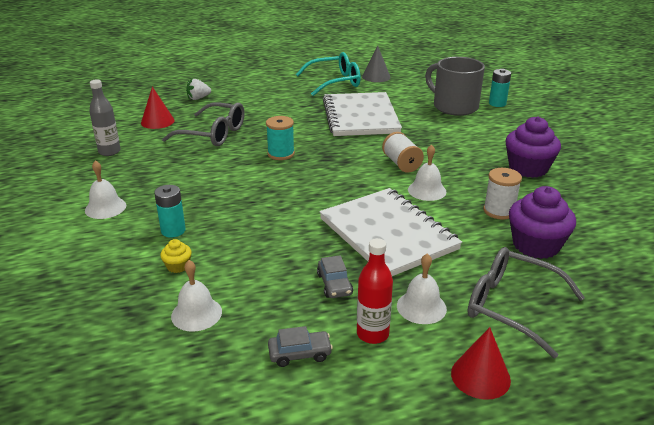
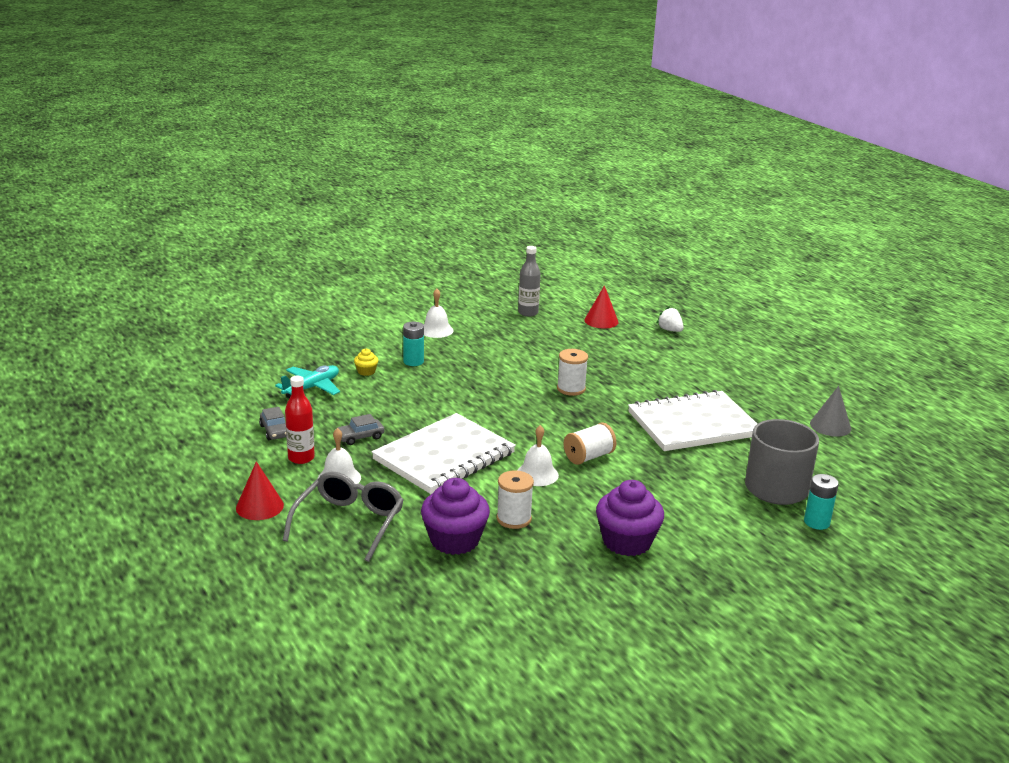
camera: 75 degrees right, 5 degrees down
(196, 313) = (311, 388): white bell -> turquoise plane
(213, 134) = (592, 350): grey glasses -> none
(281, 154) = (571, 389): turquoise spool -> white spool
(335, 82) = (785, 400): turquoise glasses -> none

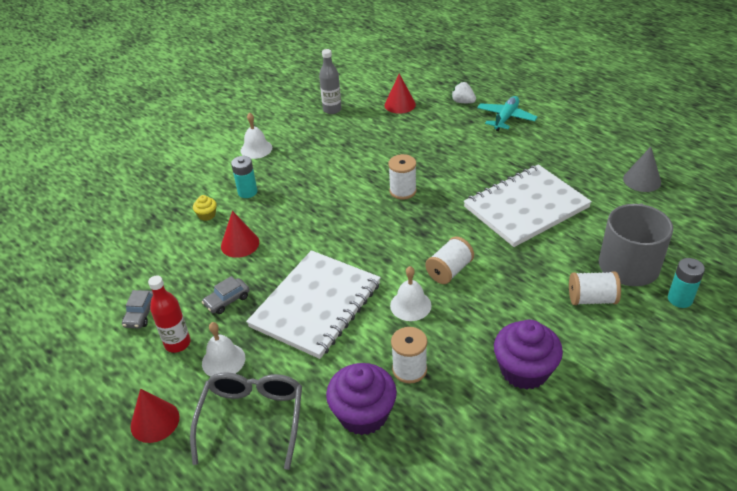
camera: 10 degrees left, 15 degrees up
(275, 431) = (141, 314): grey car -> grey car turned 45 degrees clockwise
(311, 388) = (160, 248): turquoise plane -> turquoise plane (506, 118)
(389, 398) = (240, 244): none -> red cone
(724, 505) = (591, 299): none -> white spool

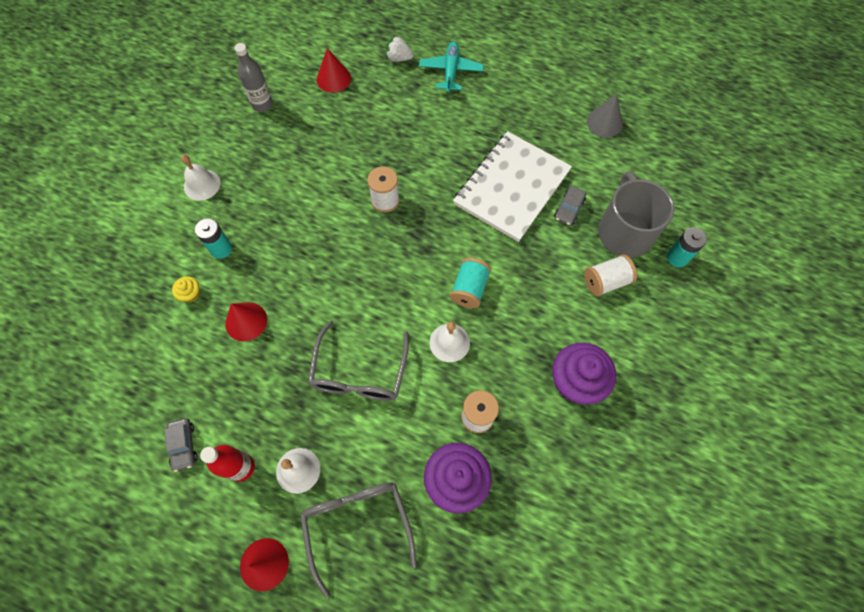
camera: 25 degrees left, 25 degrees up
(227, 300) = (267, 397): grey car -> grey car (569, 209)
(316, 305) = (359, 373): white notebook -> grey glasses
(449, 271) = (469, 289): white spool -> turquoise spool

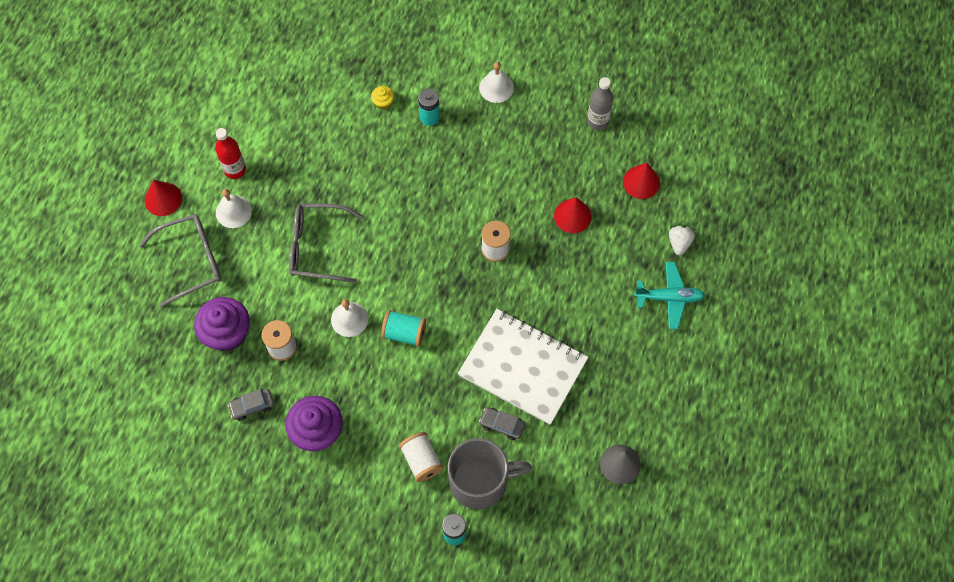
camera: 85 degrees right, 0 degrees up
(183, 445) = (251, 125): grey car -> grey car (252, 406)
(246, 321) = (360, 150): red cone -> red cone (572, 216)

